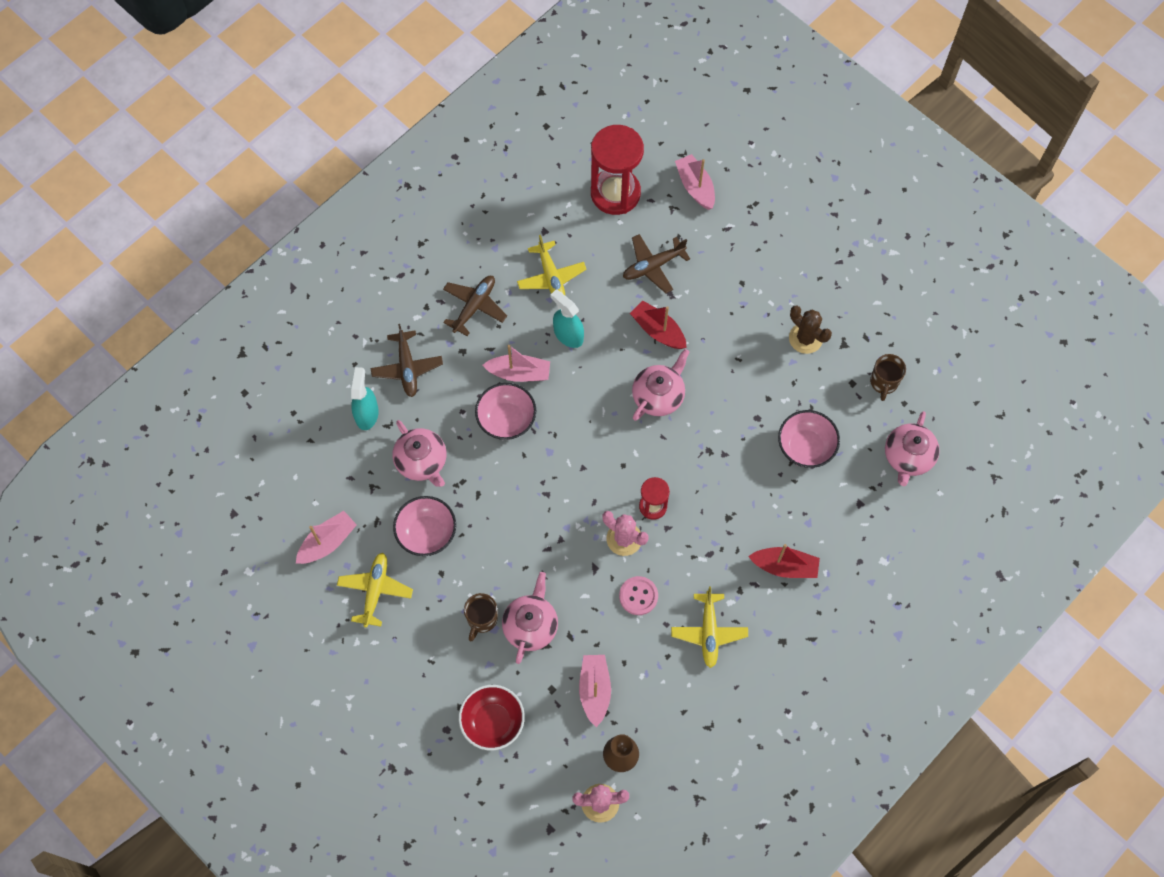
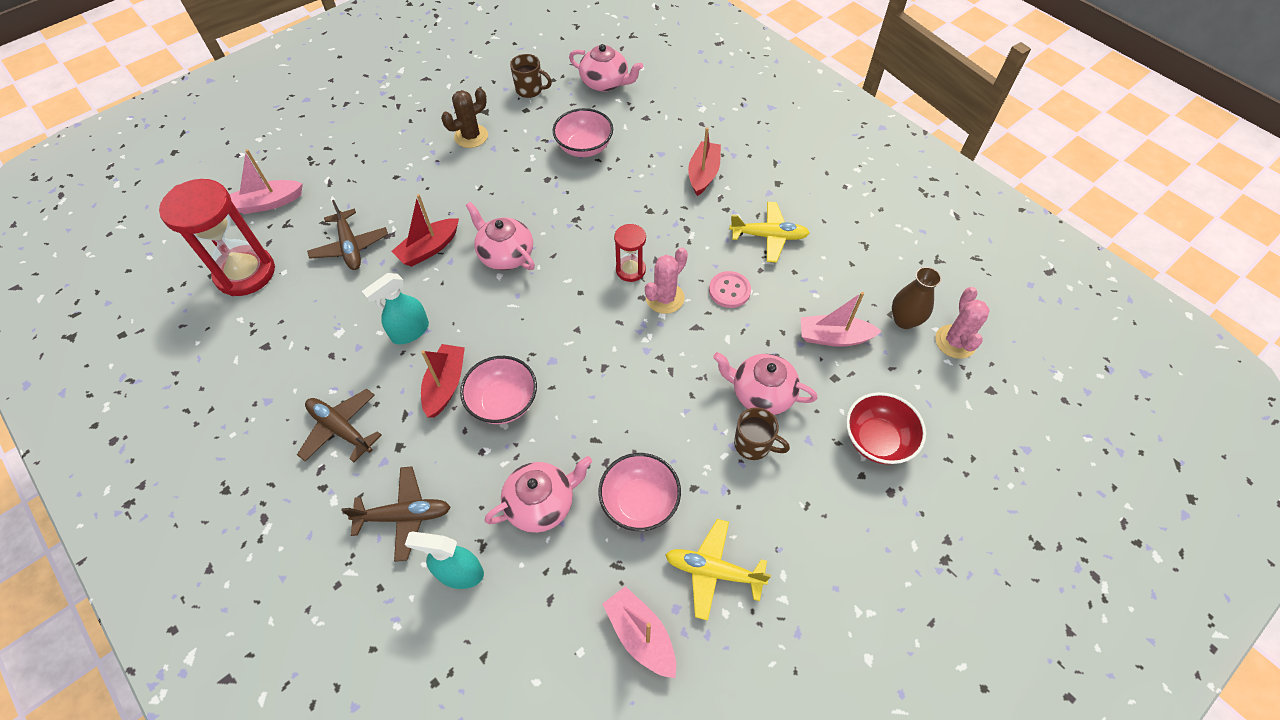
camera: 85 degrees left, 10 degrees down
(519, 373) = (445, 385): pink boat -> red boat
(551, 277) = (329, 343): yellow plane -> none

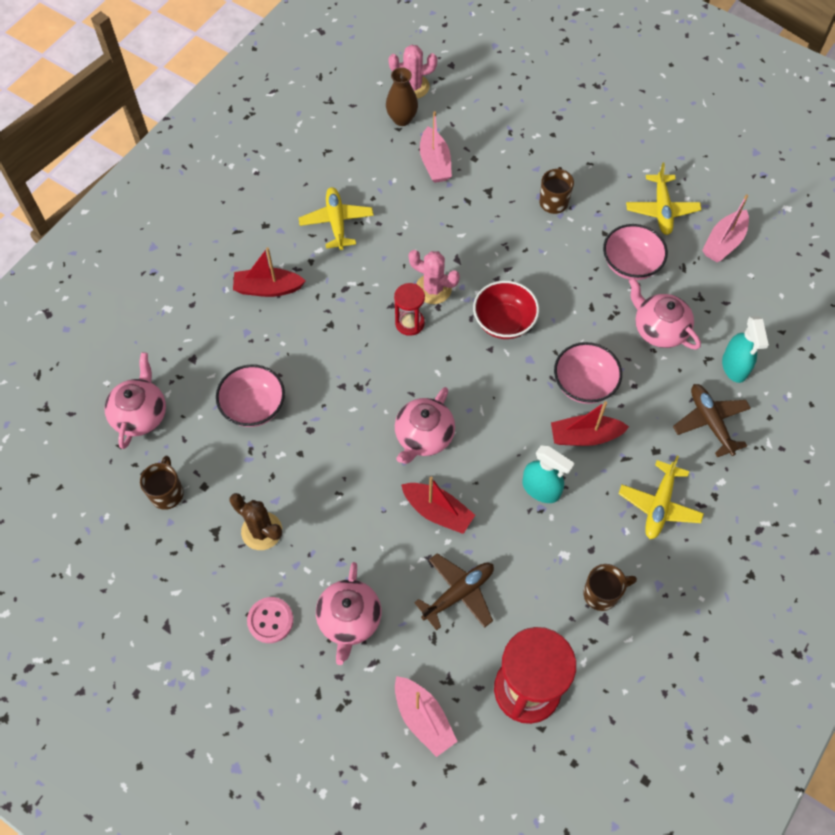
camera: 105 degrees left, 5 degrees up
(287, 351) = (602, 594): none -> brown mug
(341, 429) = (659, 505): brown plane -> yellow plane
(729, 290) = (409, 242): pink button -> pink button (270, 620)
(761, 393) = (506, 203): pink teapot -> pink teapot (349, 619)
(877, 440) = (520, 128): red bowl -> red bowl (504, 322)

